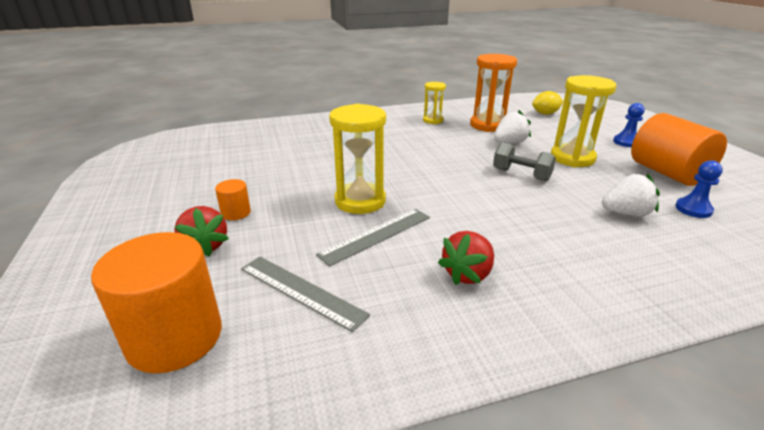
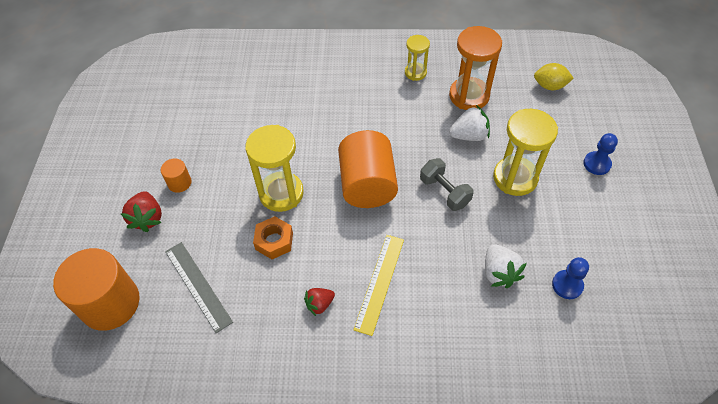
camera: 20 degrees right, 25 degrees up
(376, 235) = (274, 241): grey ruler -> orange nut
(468, 274) = (319, 304): red strawberry -> red strawberry, size x0.65
(518, 243) = (379, 283): none -> yellow ruler
(626, 213) = (499, 273): white strawberry -> white strawberry turned 60 degrees clockwise
(667, 173) = (592, 227): orange cylinder -> orange cylinder (367, 185)

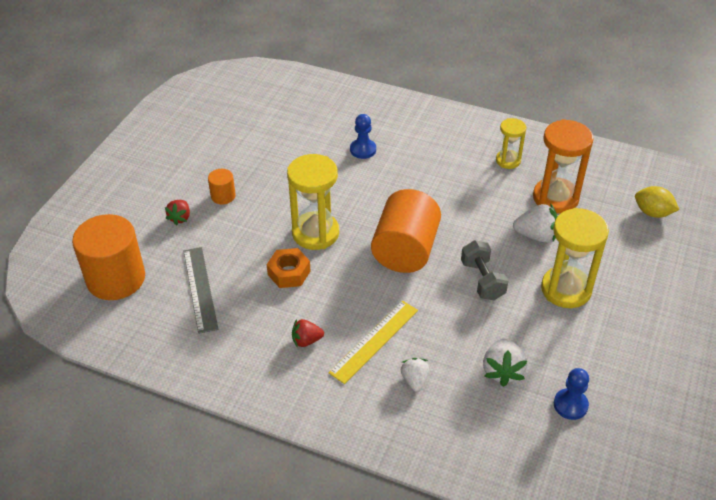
camera: 20 degrees right, 10 degrees down
(147, 218) = (180, 218): red strawberry -> red strawberry, size x0.65
(431, 309) = (414, 380): none -> white strawberry
(597, 164) = (666, 303): blue pawn -> blue pawn (363, 150)

